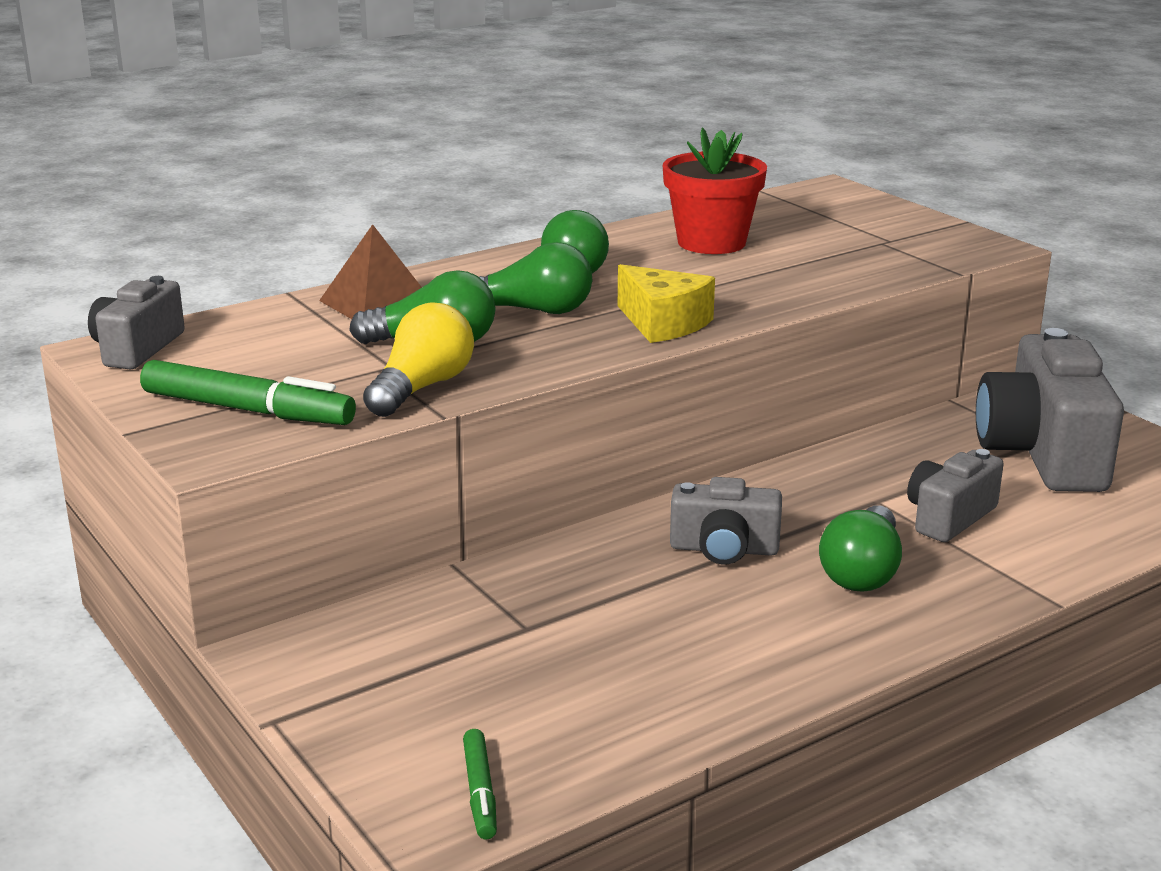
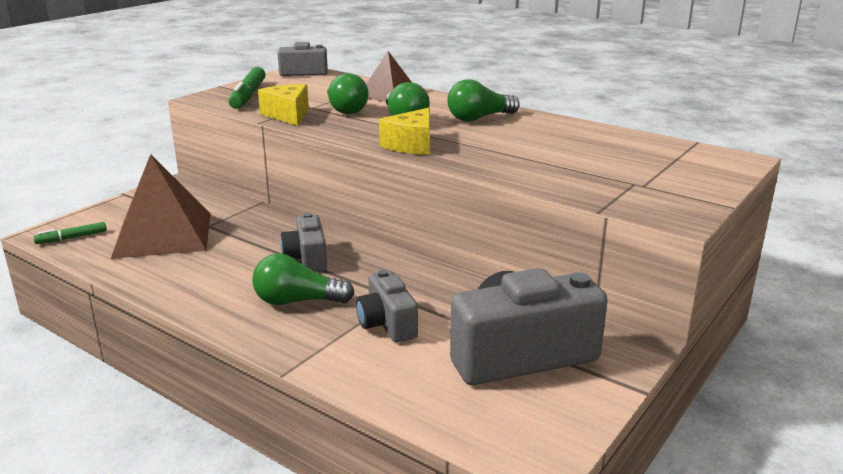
camera: 70 degrees right, 0 degrees up
(422, 388) = (288, 115): yellow light bulb -> yellow cheese
(538, 678) = (163, 234): none -> brown pyramid
(711, 242) = (565, 141): red flower pot -> none
(949, 517) = (387, 324): grey camera -> grey camera turned 135 degrees counterclockwise

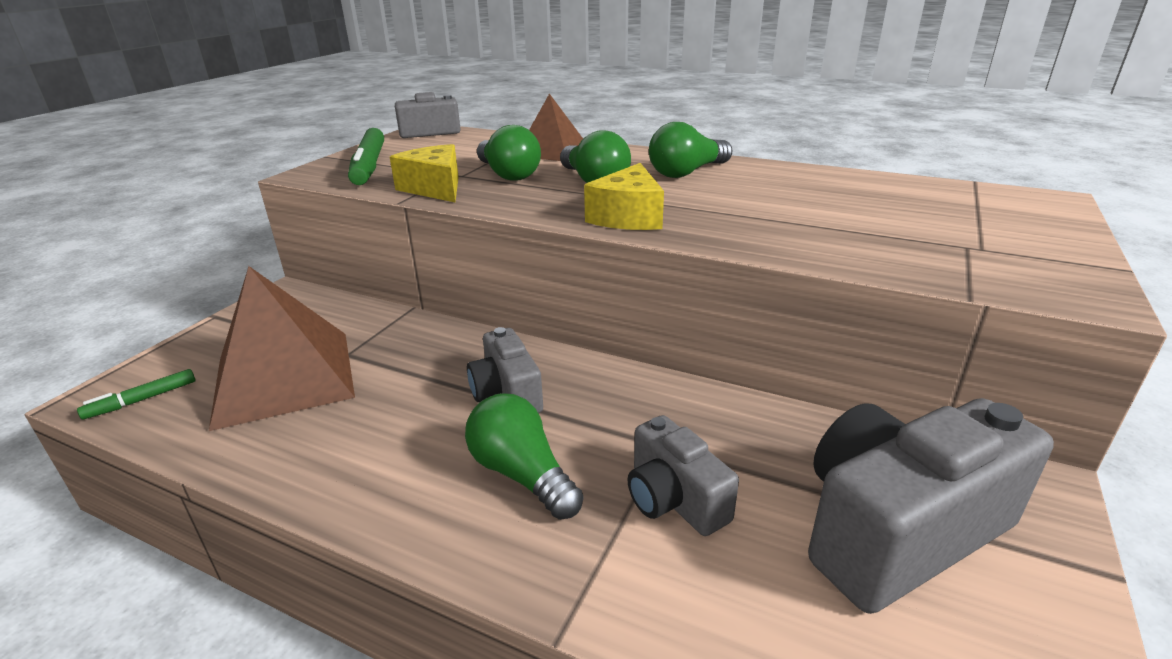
camera: 10 degrees left, 5 degrees up
(297, 301) = (522, 474): green light bulb -> green light bulb turned 60 degrees clockwise

